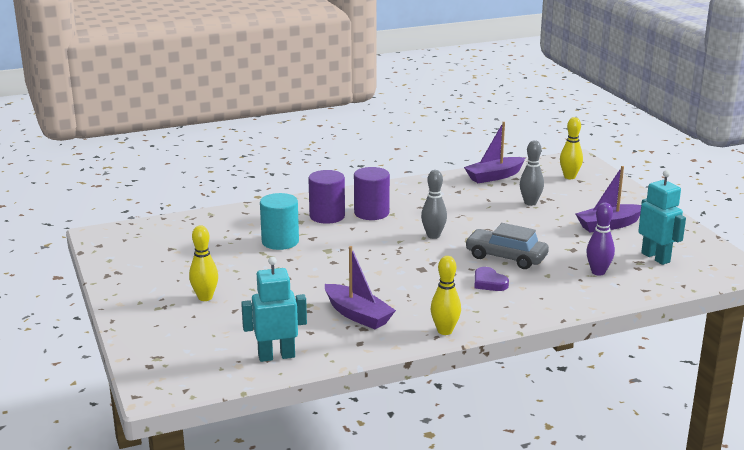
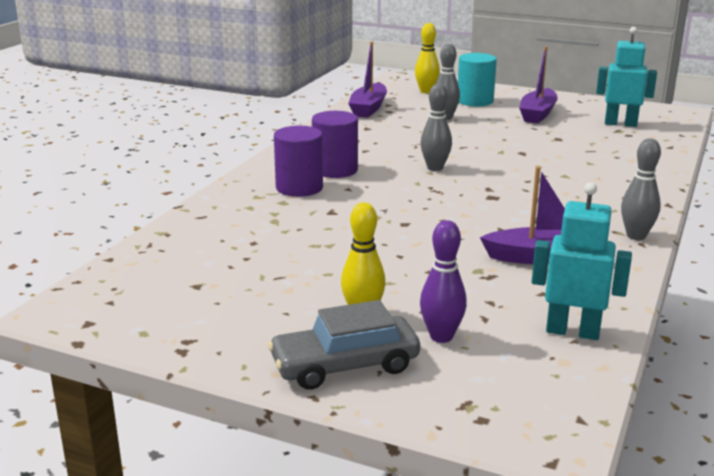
camera: 45 degrees left, 0 degrees up
(276, 356) = (572, 331): turquoise robot -> turquoise robot turned 75 degrees clockwise
(280, 241) = (308, 227): turquoise cylinder -> turquoise cylinder (475, 101)
(445, 331) = (636, 236): yellow bowling pin -> grey bowling pin
(489, 283) = (568, 185): purple heart -> none
(506, 257) = (530, 162): grey car -> grey car (345, 365)
(598, 272) = (614, 147): purple bowling pin -> purple bowling pin (441, 336)

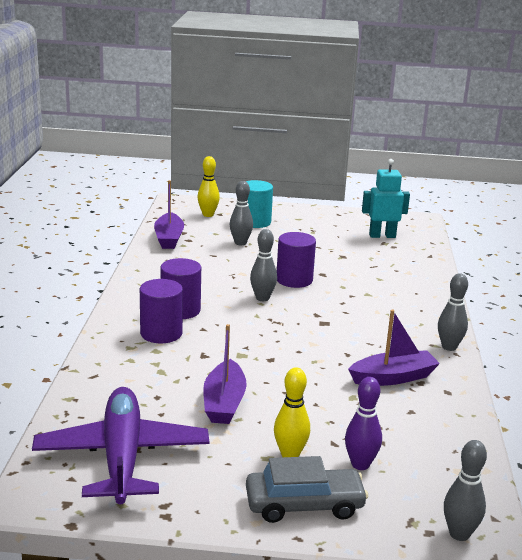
camera: 20 degrees left, 0 degrees up
(177, 290) = (122, 456): none -> purple plane
(345, 365) = (304, 504): grey car -> grey car turned 150 degrees counterclockwise
(484, 155) = (294, 280): none -> purple cylinder
(521, 428) = (459, 534): none -> grey bowling pin
(537, 114) = (313, 231): purple boat -> purple boat (224, 402)
(572, 331) = (450, 443): turquoise robot -> none

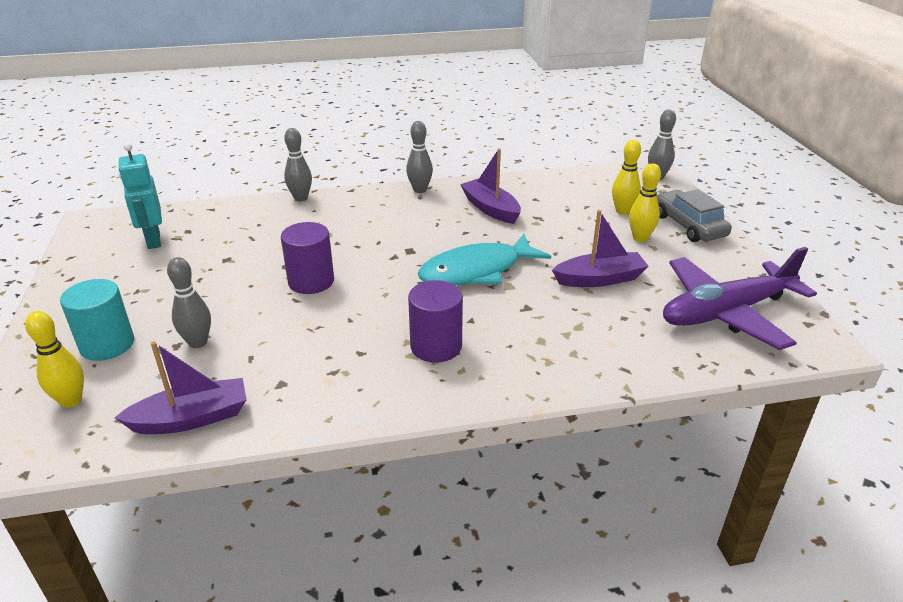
camera: 105 degrees left, 10 degrees up
(161, 333) = (501, 346): purple cylinder -> none
(262, 298) = (372, 295): grey bowling pin -> grey bowling pin (301, 198)
(273, 345) = (477, 271): none -> turquoise fish
(360, 464) = (622, 211): purple bowling pin -> yellow bowling pin

